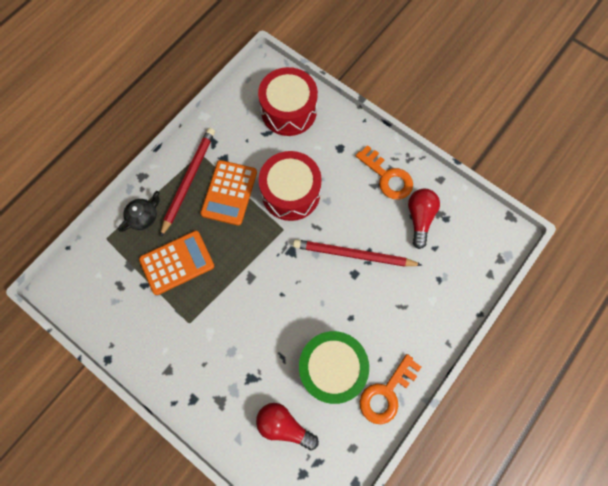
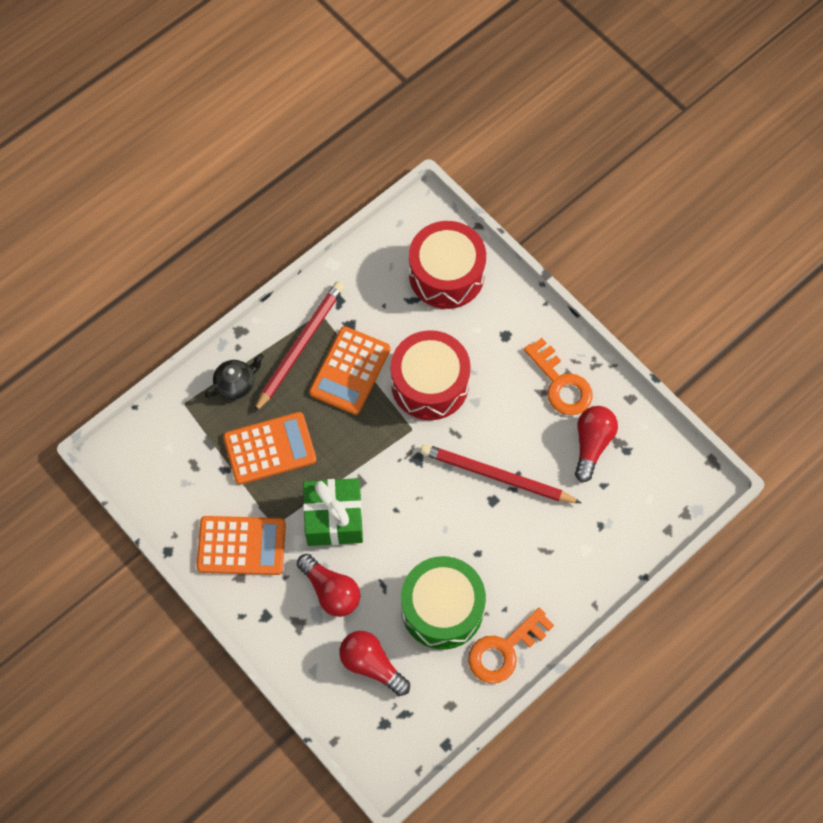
camera: 10 degrees right, 5 degrees down
(165, 344) = (241, 546): none -> orange calculator
(235, 309) = (334, 518): none -> green gift
(242, 369) = (331, 591): none -> red light bulb

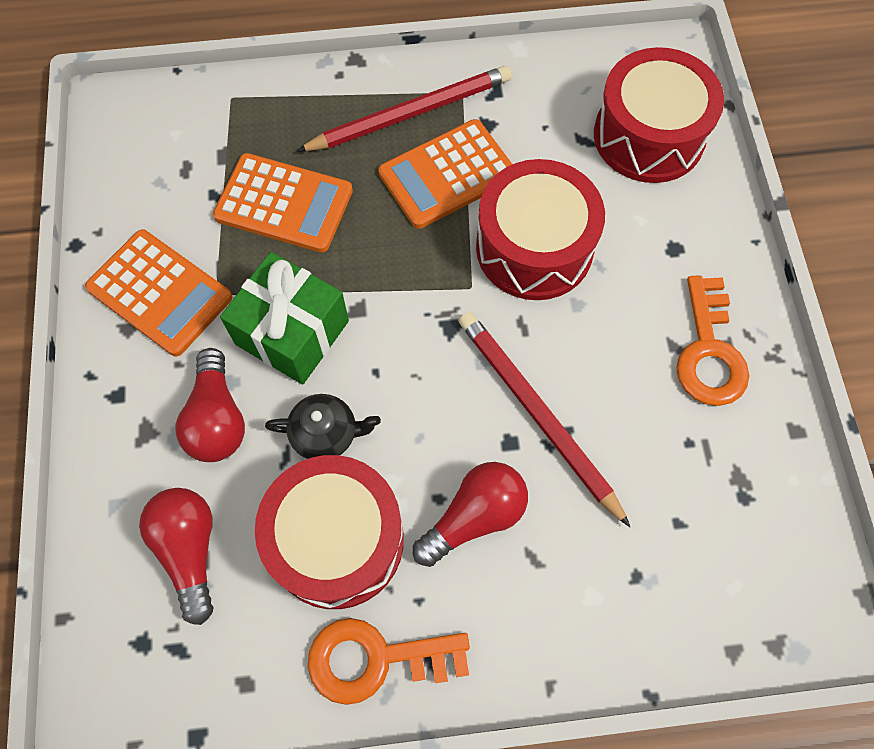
camera: 35 degrees right, 0 degrees up
(236, 384) = (305, 111): black teapot -> black teapot (326, 434)
(442, 608) = (336, 540): green drum -> red drum
(592, 444) = (699, 456): red light bulb -> red light bulb (474, 517)

